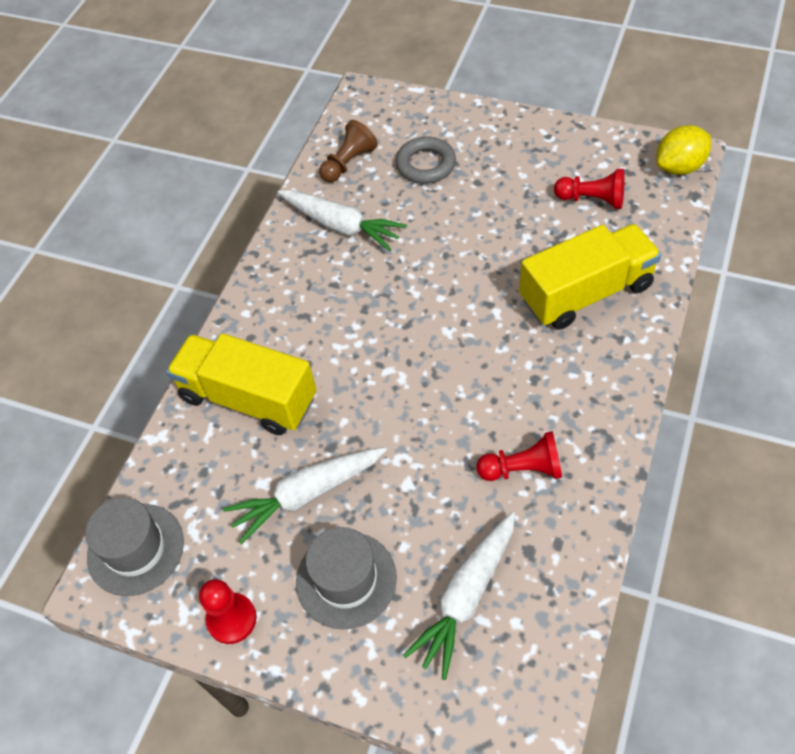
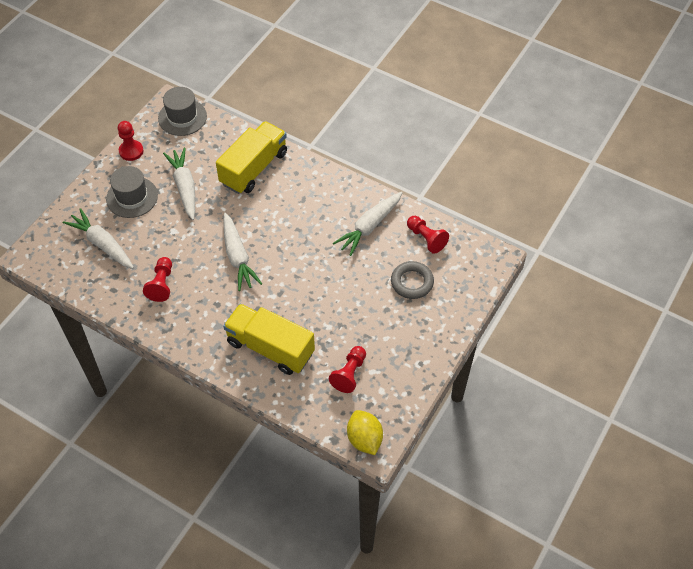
camera: 95 degrees right, 0 degrees up
(348, 163) = (426, 239): brown pawn -> red pawn
(438, 374) = (238, 257): none -> white carrot
(586, 293) = (270, 348): yellow truck -> yellow truck turned 135 degrees clockwise

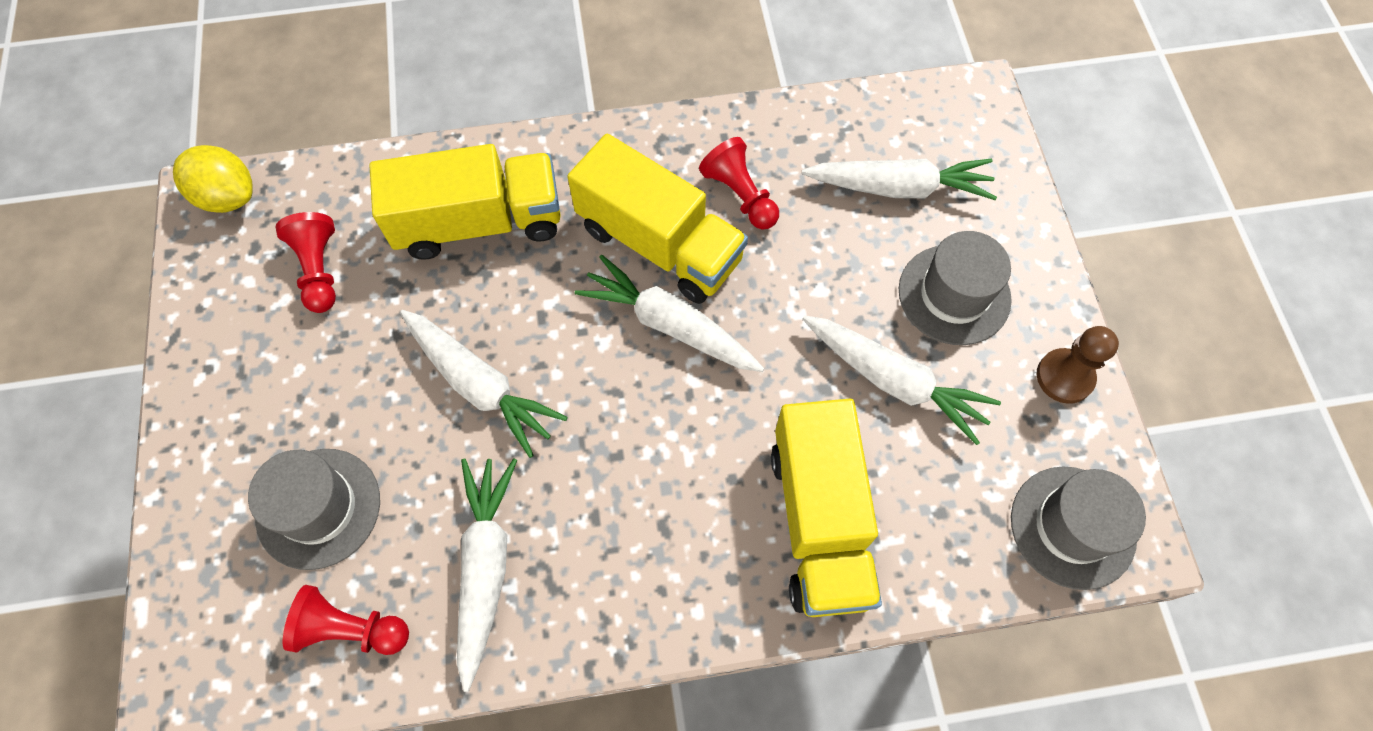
camera: 140 degrees right, 10 degrees up
(131, 151) = (1064, 377): red pawn -> brown pawn
(211, 288) = (659, 244): none -> yellow truck
(323, 284) = (480, 385): none -> white carrot
(412, 282) = (318, 508): grey ring -> grey hat

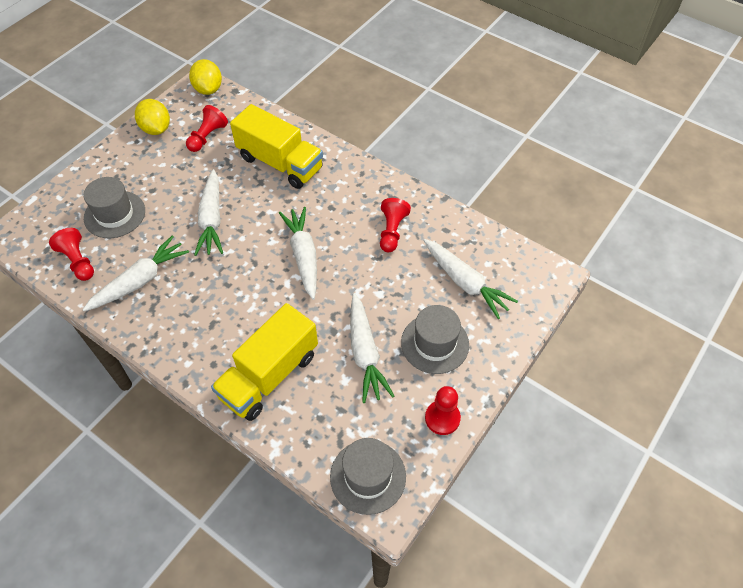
camera: 45 degrees right, 10 degrees down
(218, 324) = (156, 129): none -> yellow lemon
(659, 244) = (336, 224): yellow truck -> none
(1064, 377) = (442, 418): brown pawn -> red pawn

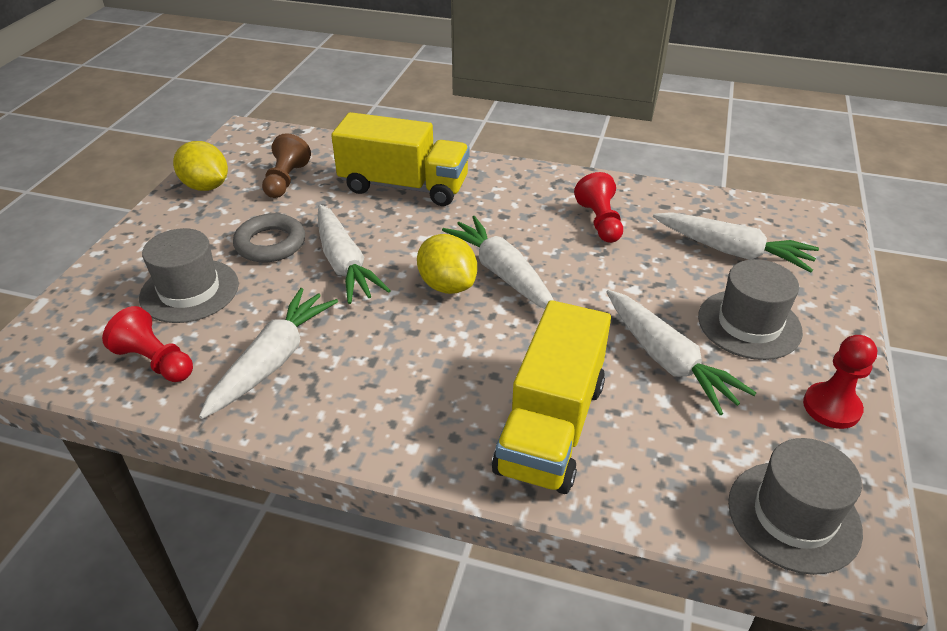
camera: 20 degrees left, 15 degrees down
(175, 190) = (270, 243): none -> grey ring
(207, 137) = (286, 180): red pawn -> brown pawn
(208, 89) = (259, 135): yellow lemon -> yellow lemon (447, 285)

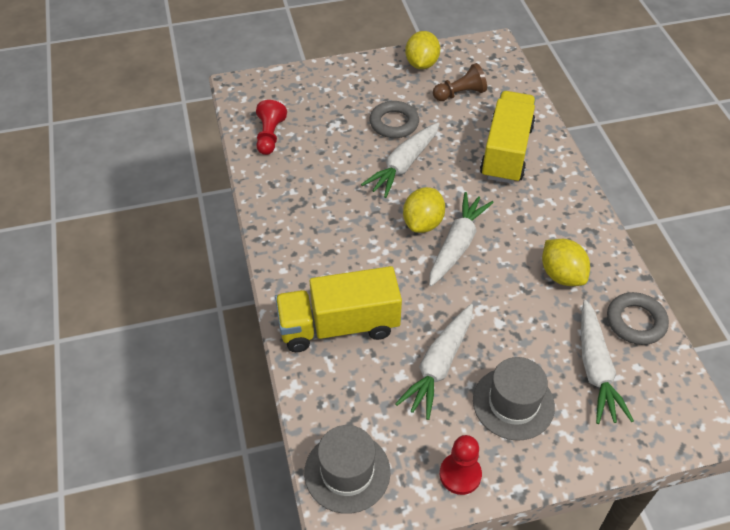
camera: 60 degrees right, 10 degrees up
(189, 291) = (328, 115): grey hat -> none
(273, 360) = (303, 180): white carrot -> none
(404, 186) = (506, 152): yellow truck -> yellow truck turned 150 degrees counterclockwise
(600, 222) = (561, 275): red pawn -> yellow lemon
(688, 204) = (635, 322): none -> grey ring

